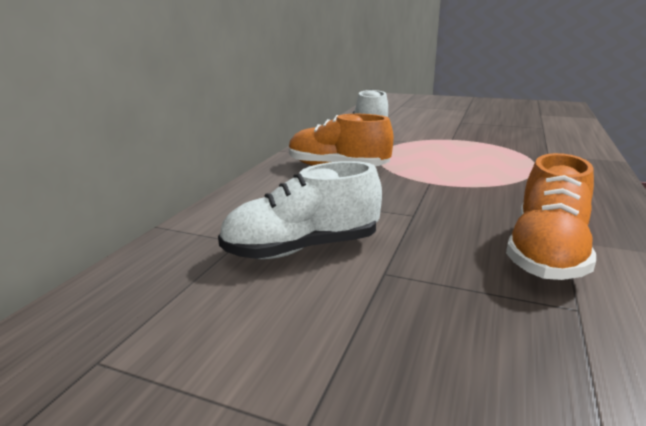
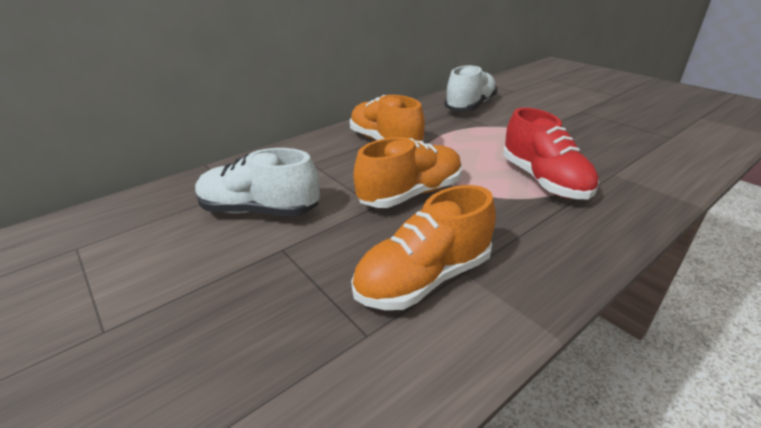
camera: 30 degrees right, 10 degrees up
(429, 199) = (411, 194): none -> orange shoe
(512, 167) = (543, 181): none -> red shoe

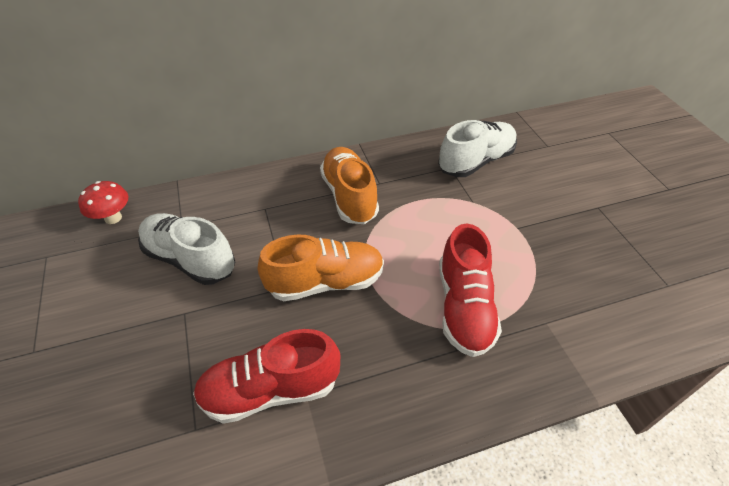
camera: 20 degrees right, 15 degrees up
(148, 202) = (113, 218): none -> red mushroom
(424, 278) = (271, 390): orange shoe -> red shoe

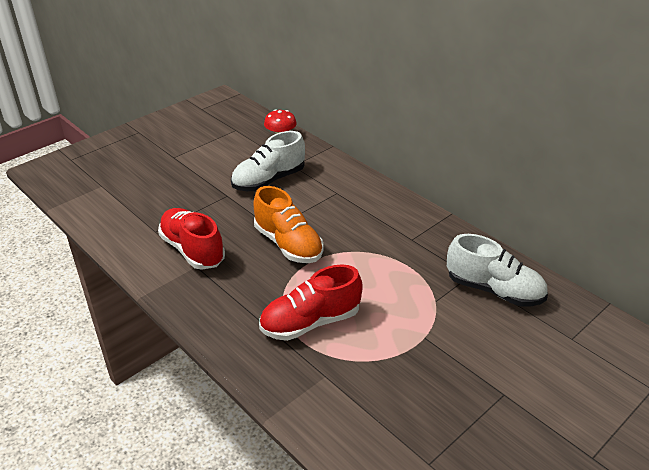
camera: 65 degrees right, 10 degrees down
(190, 259) = (269, 180): white shoe -> white shoe turned 135 degrees counterclockwise
(349, 196) = (382, 228): orange shoe -> none

